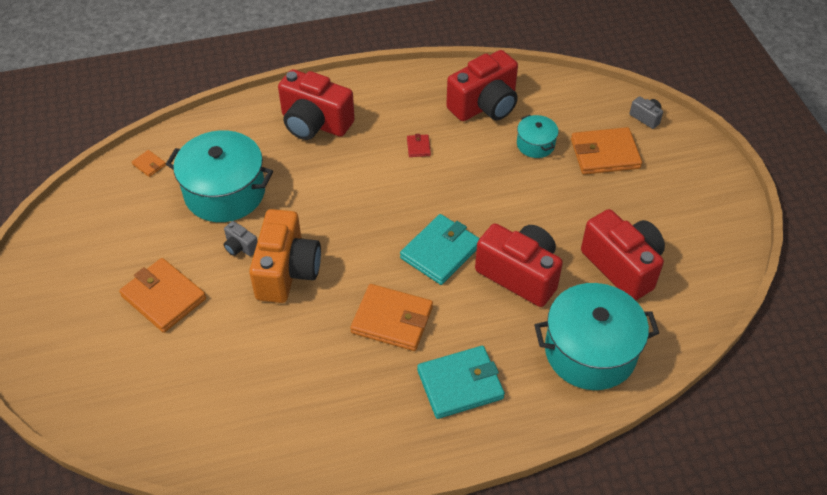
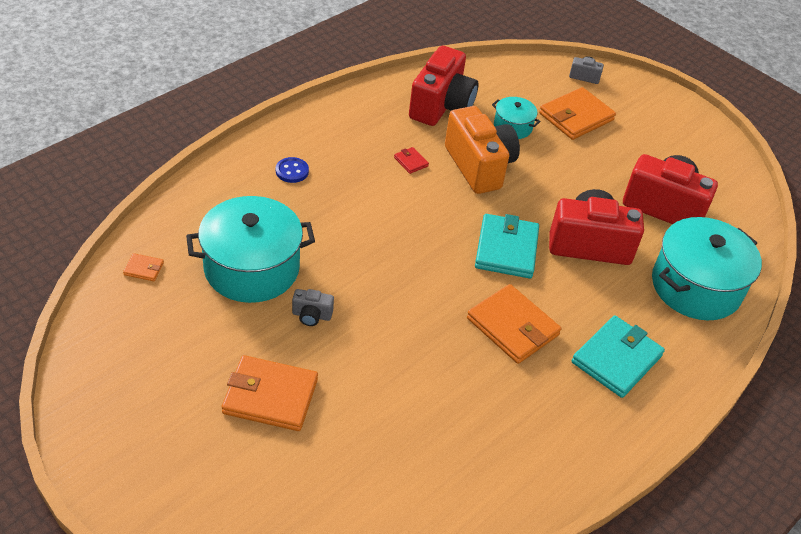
camera: 35 degrees left, 5 degrees down
(287, 271) = (378, 321): orange camera -> orange camera (479, 166)
(315, 123) = (292, 171): red camera -> blue button
(392, 320) = (512, 327): orange wallet -> orange wallet turned 60 degrees clockwise

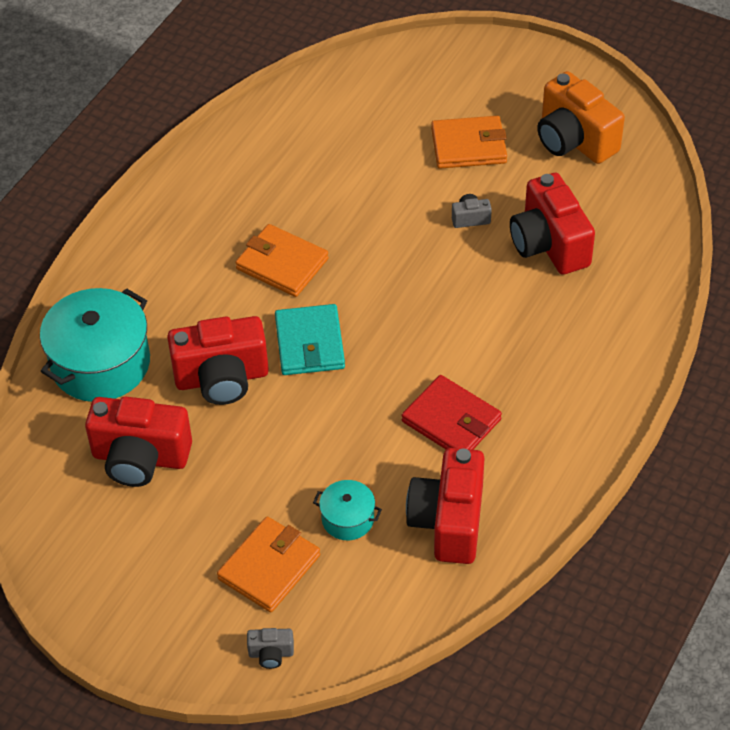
camera: 170 degrees right, 5 degrees up
(144, 269) = (644, 213): orange wallet -> none
(252, 268) = (549, 244): turquoise pot -> red camera
(292, 171) = (574, 363): blue button -> none
(411, 162) = (451, 420): red wallet -> red wallet, size x2.26
(479, 166) = (370, 441): orange camera -> orange camera (574, 140)
(616, 359) = (177, 263): turquoise wallet -> none

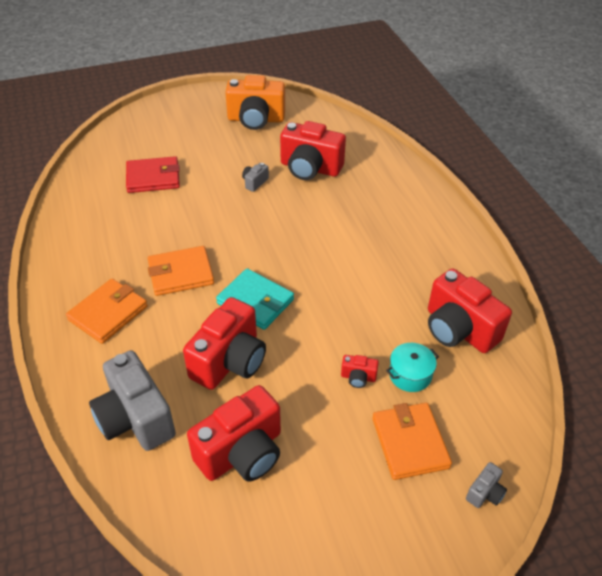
camera: 50 degrees left, 5 degrees down
(100, 363) = (135, 418): turquoise pot -> grey camera
(303, 482) = (358, 377): none -> red camera
(451, 420) = (385, 280): red wallet -> red wallet (153, 177)
(468, 146) = (206, 152): orange wallet -> orange wallet (108, 313)

